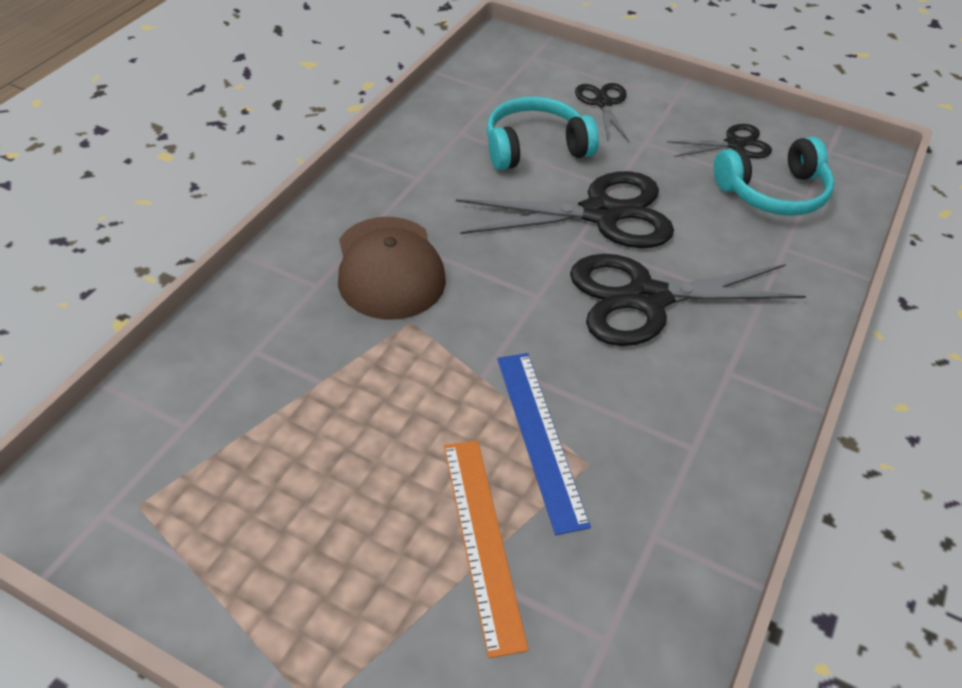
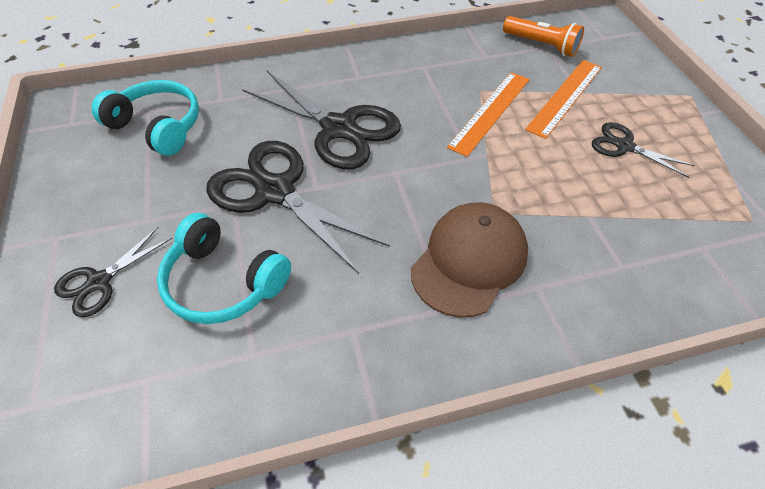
camera: 130 degrees left, 5 degrees up
(540, 437) = (490, 112): blue ruler -> orange ruler
(616, 637) = (541, 45): none -> orange flashlight
(735, 144) = (103, 170): black scissors -> black scissors (624, 146)

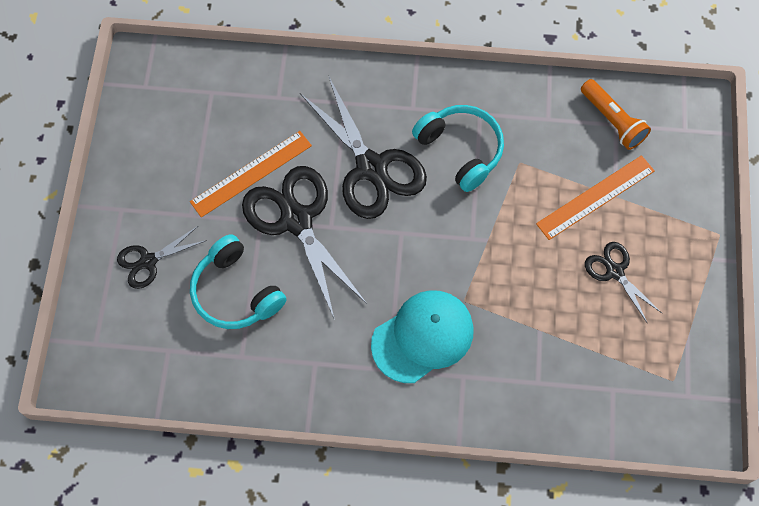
camera: 20 degrees right, 15 degrees up
(158, 126) = (217, 114): turquoise headphones -> turquoise headphones (461, 150)
(469, 261) = (423, 337): brown cap -> turquoise cap
(490, 112) = (515, 192): orange ruler -> orange ruler (251, 173)

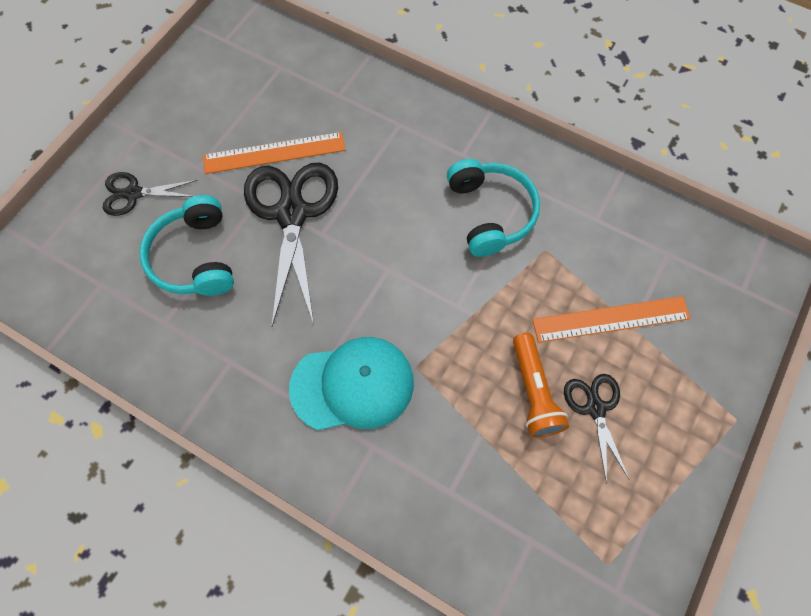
camera: 25 degrees right, 0 degrees up
(371, 167) = (392, 194): black scissors -> none
(612, 121) = (666, 248): orange flashlight -> orange flashlight (533, 392)

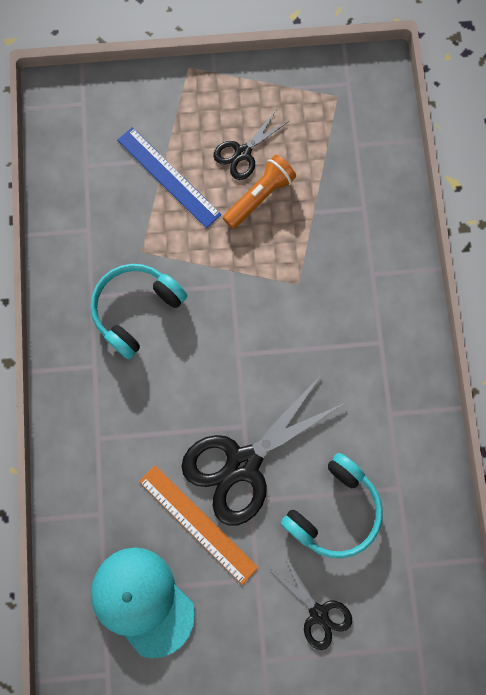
camera: 125 degrees left, 10 degrees up
(352, 385) = (342, 316): turquoise cap -> turquoise cap (142, 601)
(611, 319) = (168, 177): orange ruler -> blue ruler

